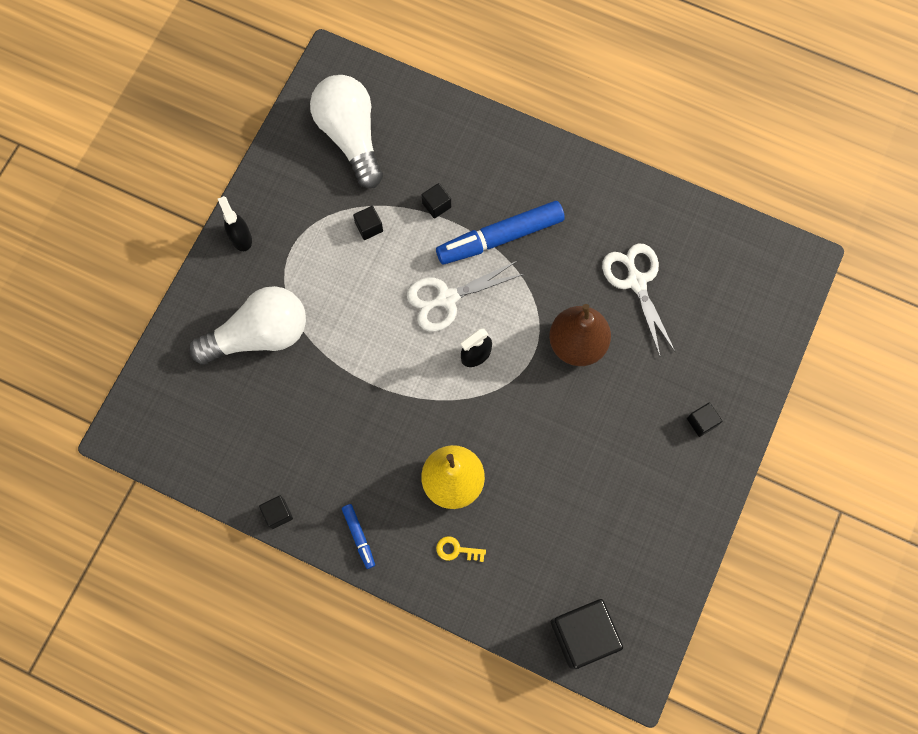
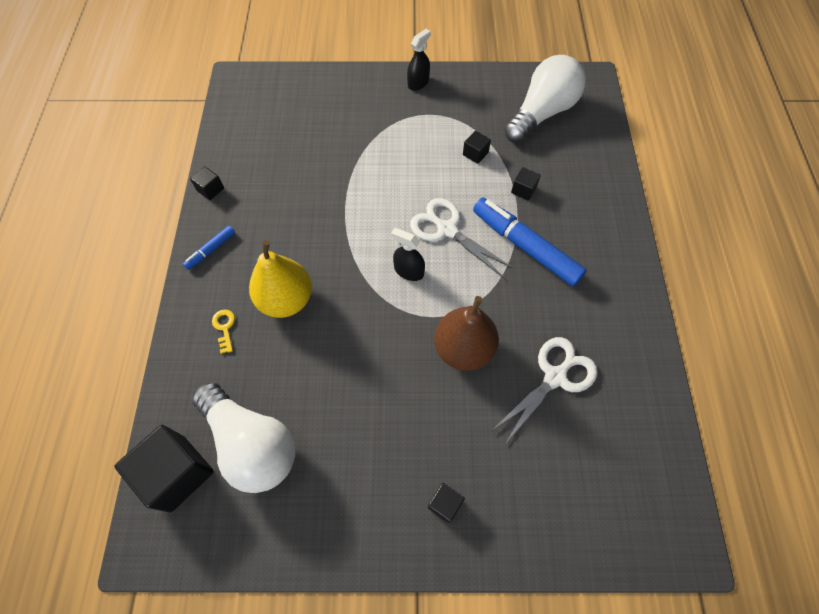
camera: 65 degrees right, 10 degrees down
(259, 335) = (348, 123): white light bulb -> white light bulb (251, 444)

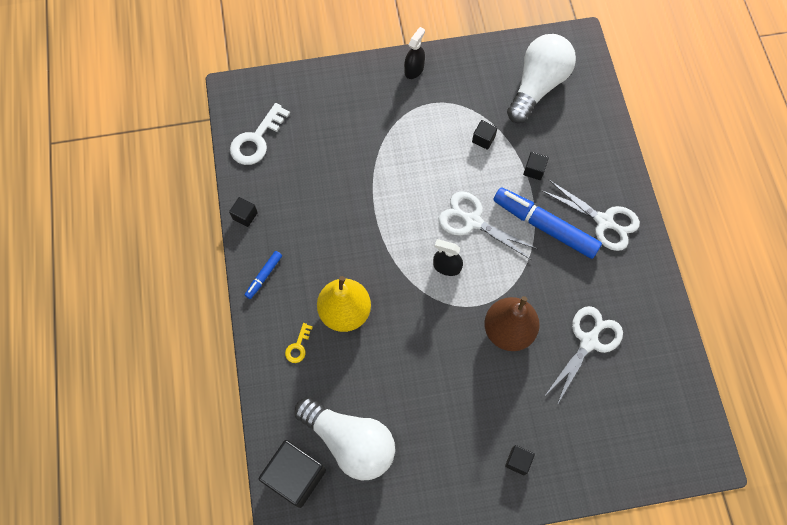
camera: 10 degrees left, 5 degrees up
(224, 327) = (298, 346): yellow key -> yellow key turned 135 degrees counterclockwise
(244, 123) = (256, 140): none -> white key
(592, 251) = (604, 221): none -> white scissors

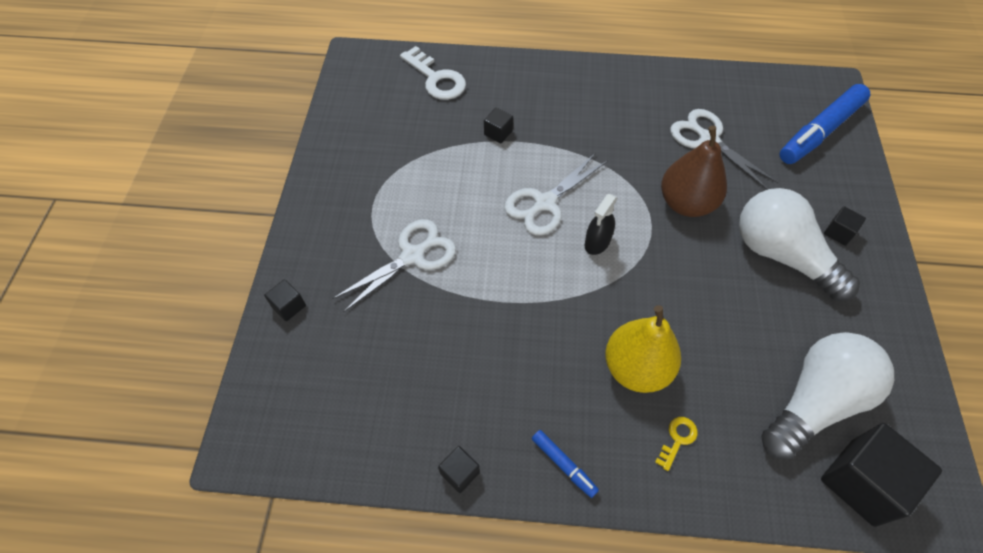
camera: 75 degrees left, 10 degrees down
(256, 140) = (339, 430): white key -> white key (436, 79)
(298, 346) = (677, 439): yellow key -> yellow key turned 90 degrees counterclockwise
(414, 69) = (317, 212): black spray bottle -> none
(483, 139) = (442, 167): black cube -> black cube (288, 306)
(537, 86) = (394, 103): white light bulb -> white light bulb (781, 255)
(544, 226) = (568, 141): blue marker -> blue marker (820, 132)
(604, 221) = (575, 93): white scissors -> white scissors (412, 256)

